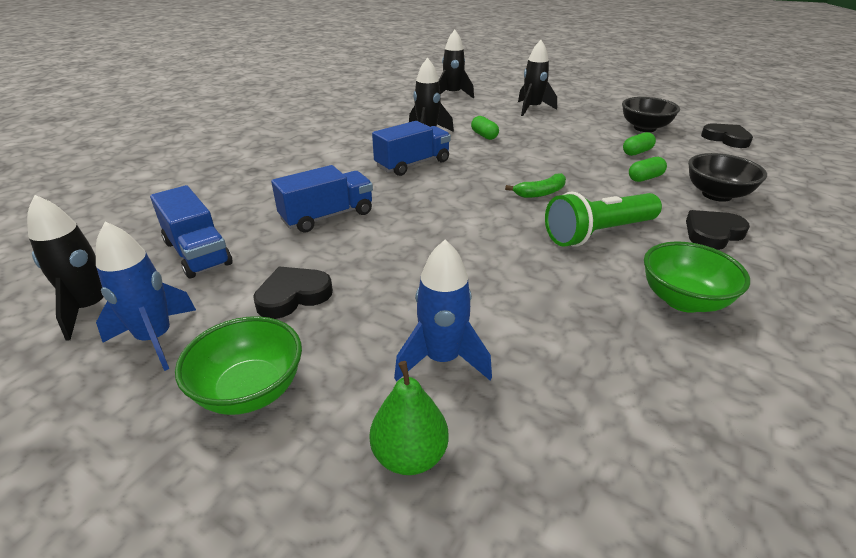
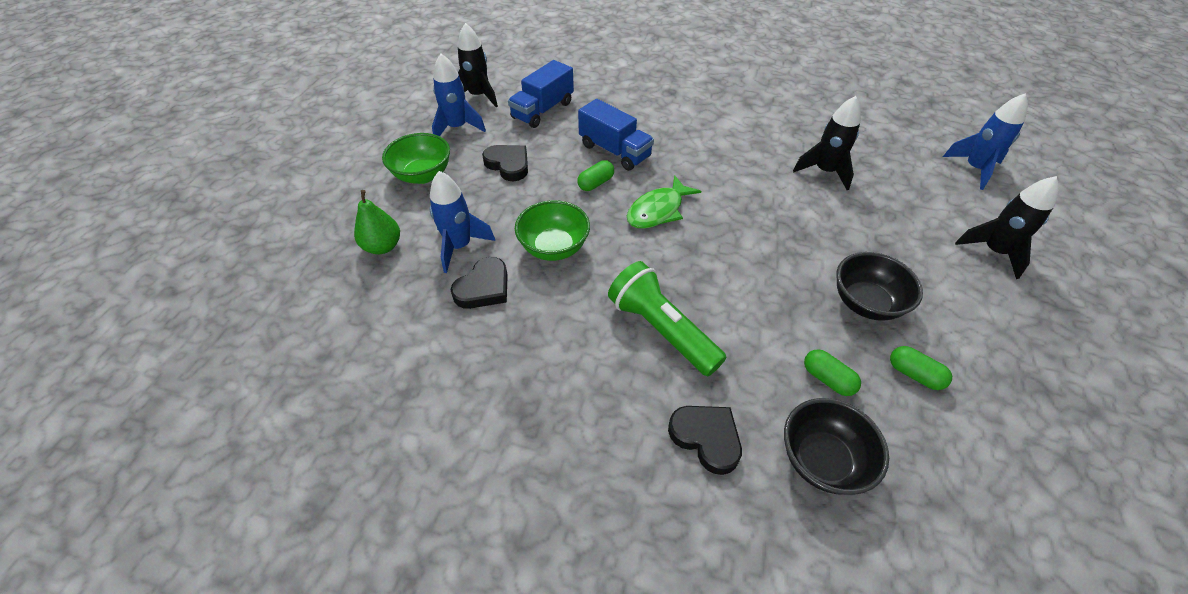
camera: 75 degrees right, 15 degrees up
(412, 164) = (739, 176): blue truck -> none
(439, 208) = (658, 210): none -> green fish
(452, 95) = (974, 169): black rocket -> blue rocket
(484, 135) = (854, 217): green capsule -> green capsule (596, 183)
(540, 193) = (728, 279): green banana -> none
(644, 128) = (1029, 390): black bowl -> black bowl (865, 303)
(683, 300) = (563, 393): green bowl -> green bowl (554, 248)
(726, 139) = (1078, 514): black heart -> black heart (484, 288)

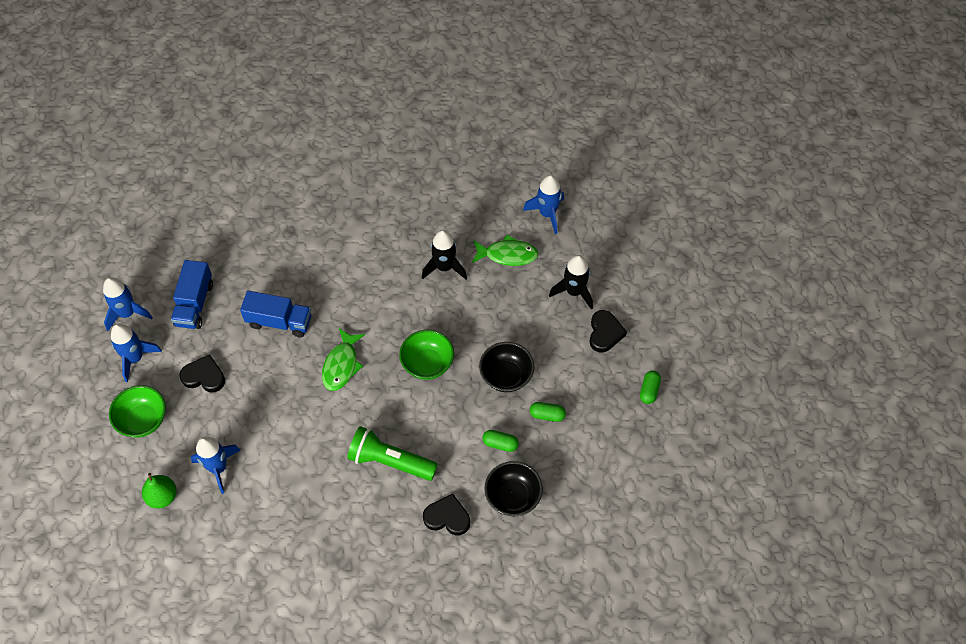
camera: 30 degrees left, 10 degrees up
(478, 96) = (127, 313): black rocket -> blue rocket
(484, 288) = (258, 491): black heart -> black heart (605, 333)
(554, 248) = (286, 435): green bowl -> green bowl (427, 364)
(596, 183) = (283, 361): green capsule -> green capsule (649, 390)
(909, 187) = (507, 255): none -> green fish

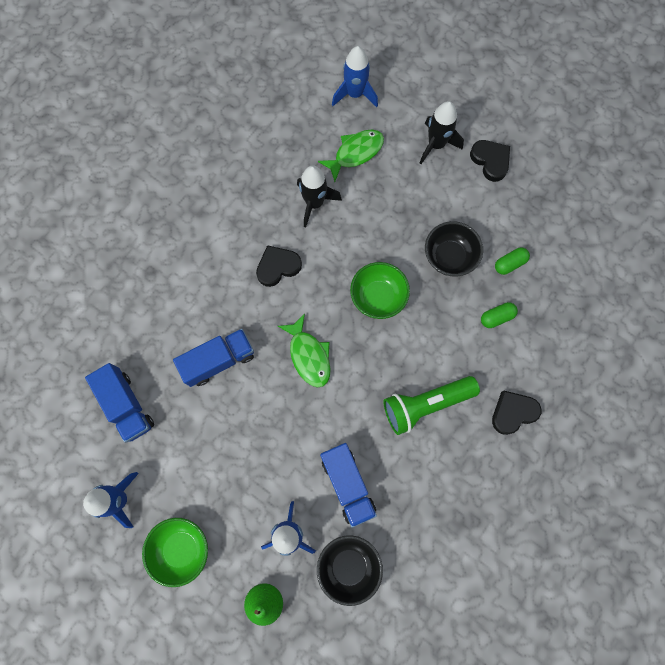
camera: 40 degrees left, 15 degrees up
(127, 313) = (72, 464): blue rocket -> none
(204, 376) = (199, 463): black heart -> black heart (278, 267)
(286, 469) = (347, 484): none -> blue truck
(513, 496) = (546, 352): black bowl -> black bowl (349, 566)
(649, 390) = (565, 182): green capsule -> none

